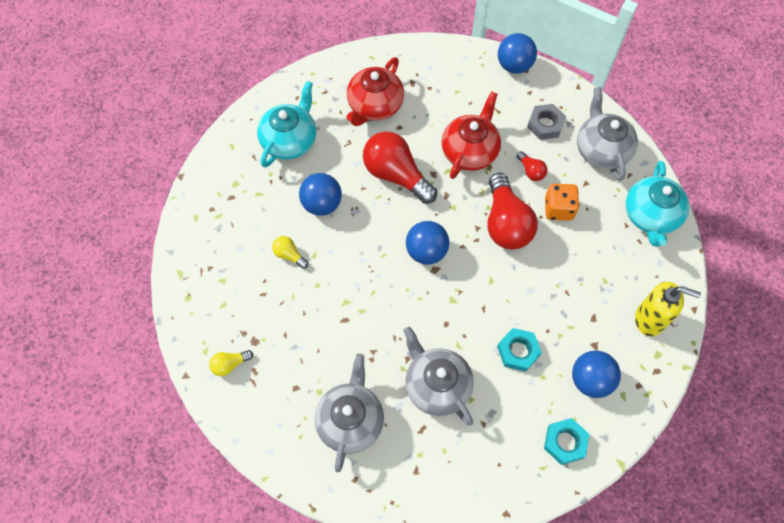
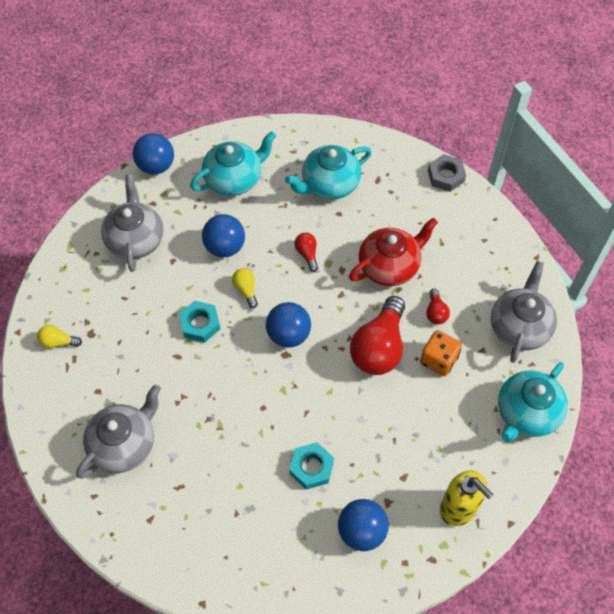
camera: 30 degrees right, 5 degrees down
(289, 255) = (168, 276): yellow light bulb -> yellow light bulb (246, 290)
(374, 106) = (329, 184): red teapot -> turquoise teapot
(396, 175) = (307, 254): red light bulb -> red light bulb, size x0.46
(436, 385) = (218, 456): grey teapot -> grey teapot (135, 239)
(514, 65) = (486, 208): blue ball -> blue ball (156, 166)
(545, 125) = (479, 277): grey nut -> grey nut (446, 176)
(565, 442) = (299, 573): turquoise nut -> turquoise nut (200, 324)

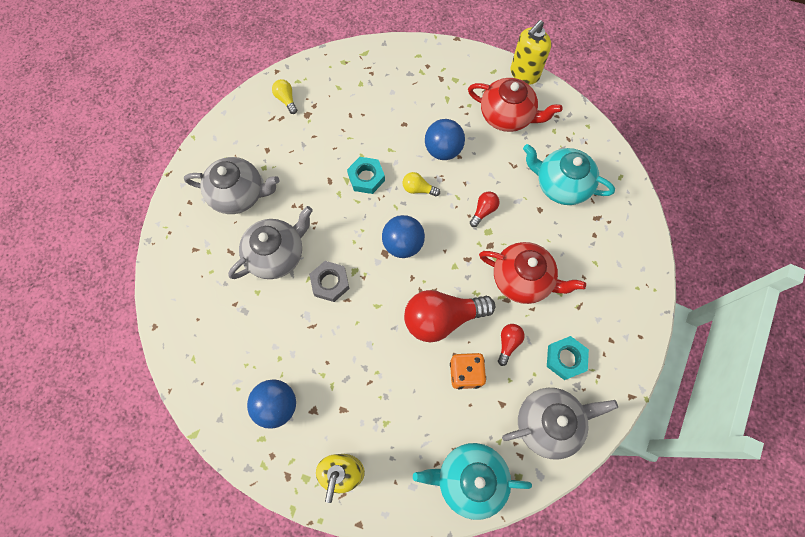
camera: 55 degrees right, 10 degrees up
(135, 239) = (402, 89): grey teapot -> grey teapot (277, 254)
(156, 166) = (474, 58): blue ball -> none
(205, 140) = (524, 74): none -> yellow soap dispenser
(234, 179) = (507, 116): turquoise teapot -> red teapot
(246, 290) = (418, 189): yellow light bulb -> yellow light bulb turned 105 degrees counterclockwise
(311, 467) = (304, 334): turquoise nut -> turquoise nut (565, 359)
(435, 312) = (508, 343): red light bulb -> red light bulb turned 150 degrees clockwise
(446, 176) = (648, 269): grey nut -> grey nut (330, 283)

